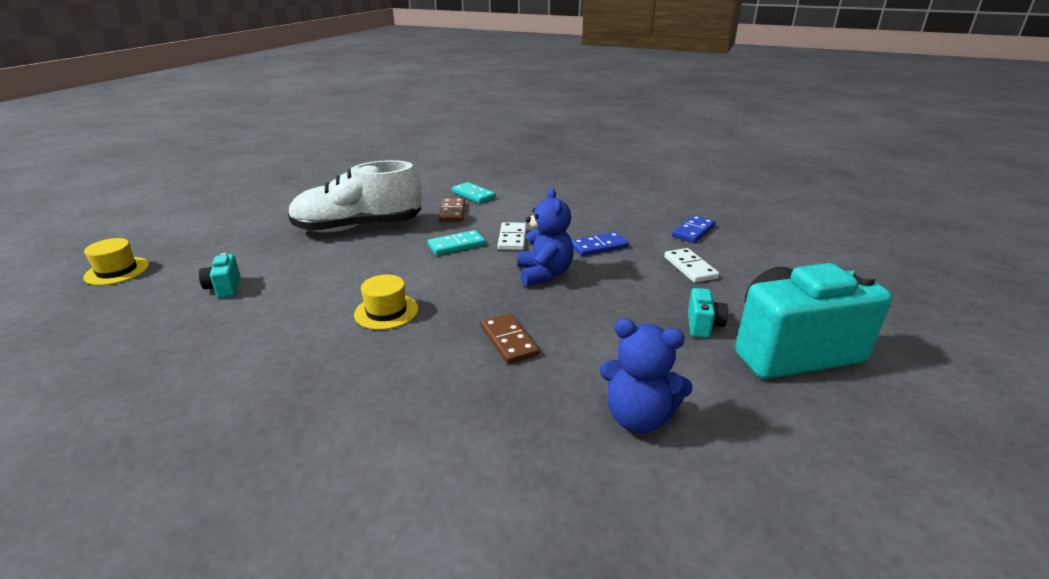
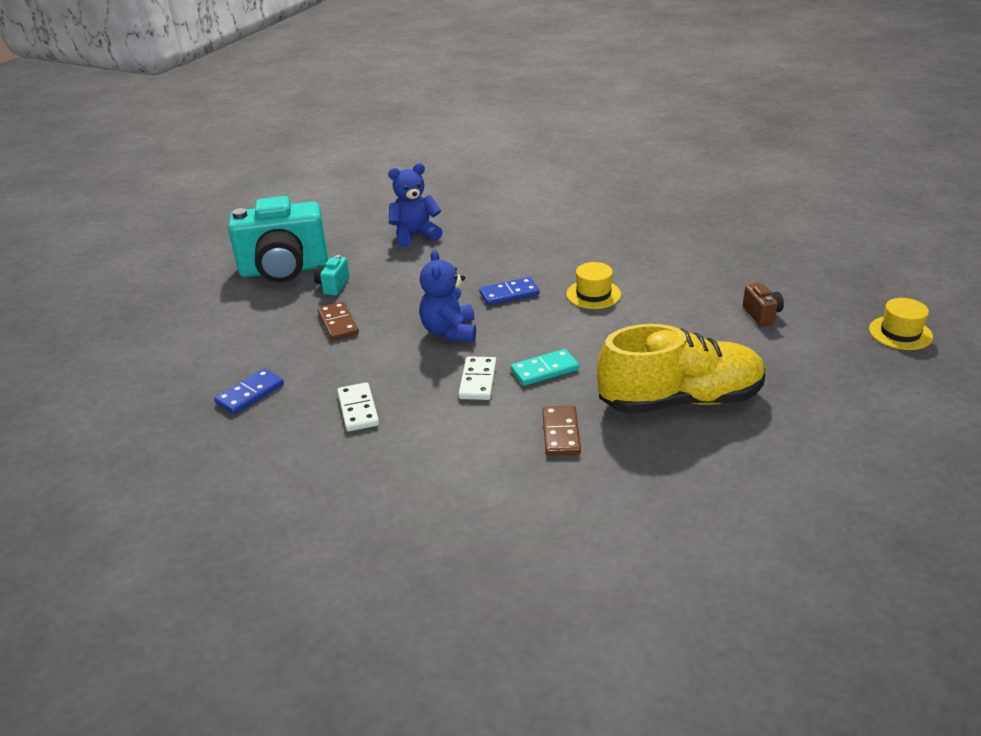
camera: 175 degrees left, 5 degrees up
(224, 288) = (761, 315): turquoise camera -> brown camera
(358, 227) = (680, 400): white shoe -> yellow shoe
(473, 195) = (534, 479): turquoise domino -> none
(508, 341) = (489, 274): brown domino -> brown domino (338, 323)
(599, 246) = (378, 368): blue domino -> blue domino (509, 294)
(638, 418) = (415, 235): blue teddy bear -> blue teddy bear turned 45 degrees counterclockwise
(690, 267) = (298, 340): white domino -> white domino (358, 409)

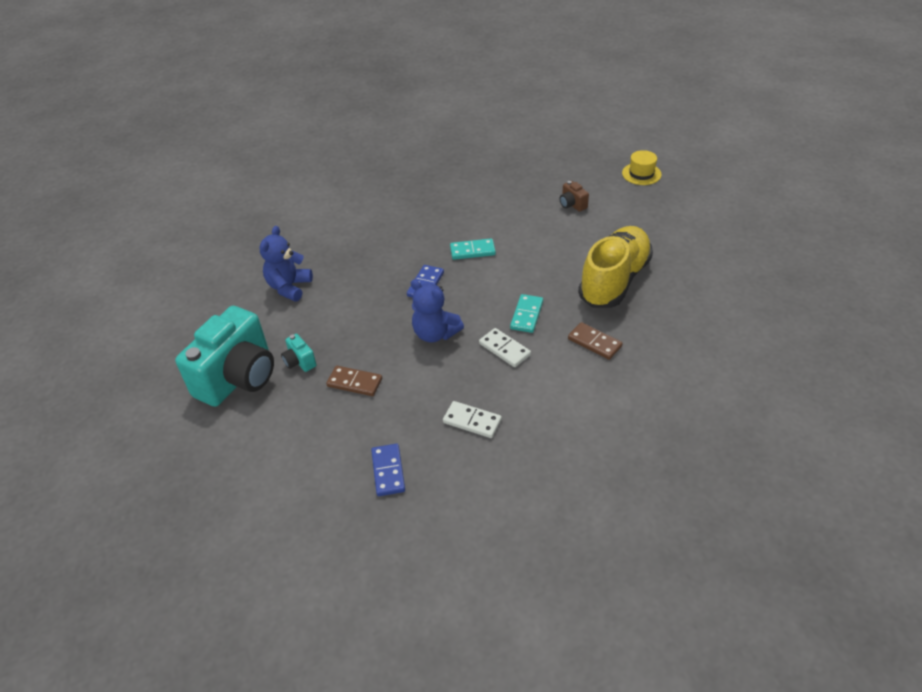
camera: 50 degrees left, 10 degrees up
(593, 294) = (472, 251): yellow hat -> turquoise domino
(761, 315) = (572, 205): brown camera -> brown camera turned 150 degrees counterclockwise

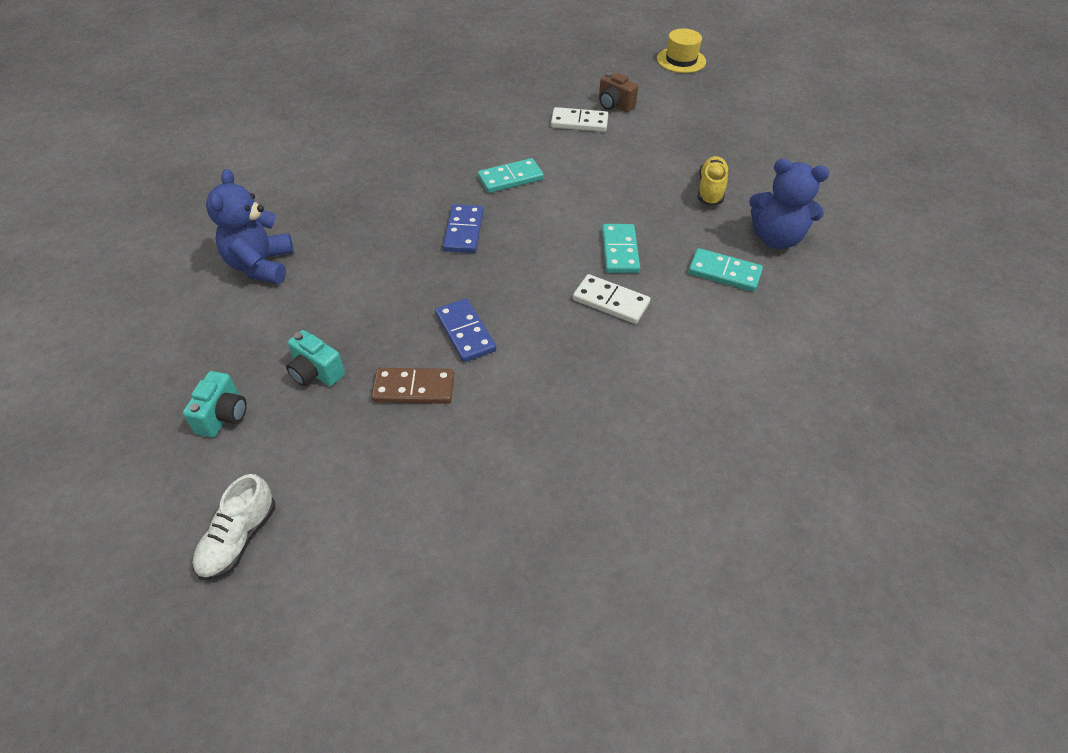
camera: 20 degrees left, 5 degrees up
(226, 450) = (239, 539): none -> white shoe
(238, 378) = (223, 416): turquoise camera -> turquoise camera, size x0.40
(388, 471) = (518, 515): blue domino -> blue domino (465, 332)
(435, 333) = (505, 296): blue teddy bear -> blue teddy bear (776, 238)
(472, 421) = (610, 412): white domino -> white domino (579, 122)
(594, 343) = (724, 273): brown domino -> turquoise domino
(614, 280) = (711, 190): yellow shoe -> yellow shoe, size x0.45

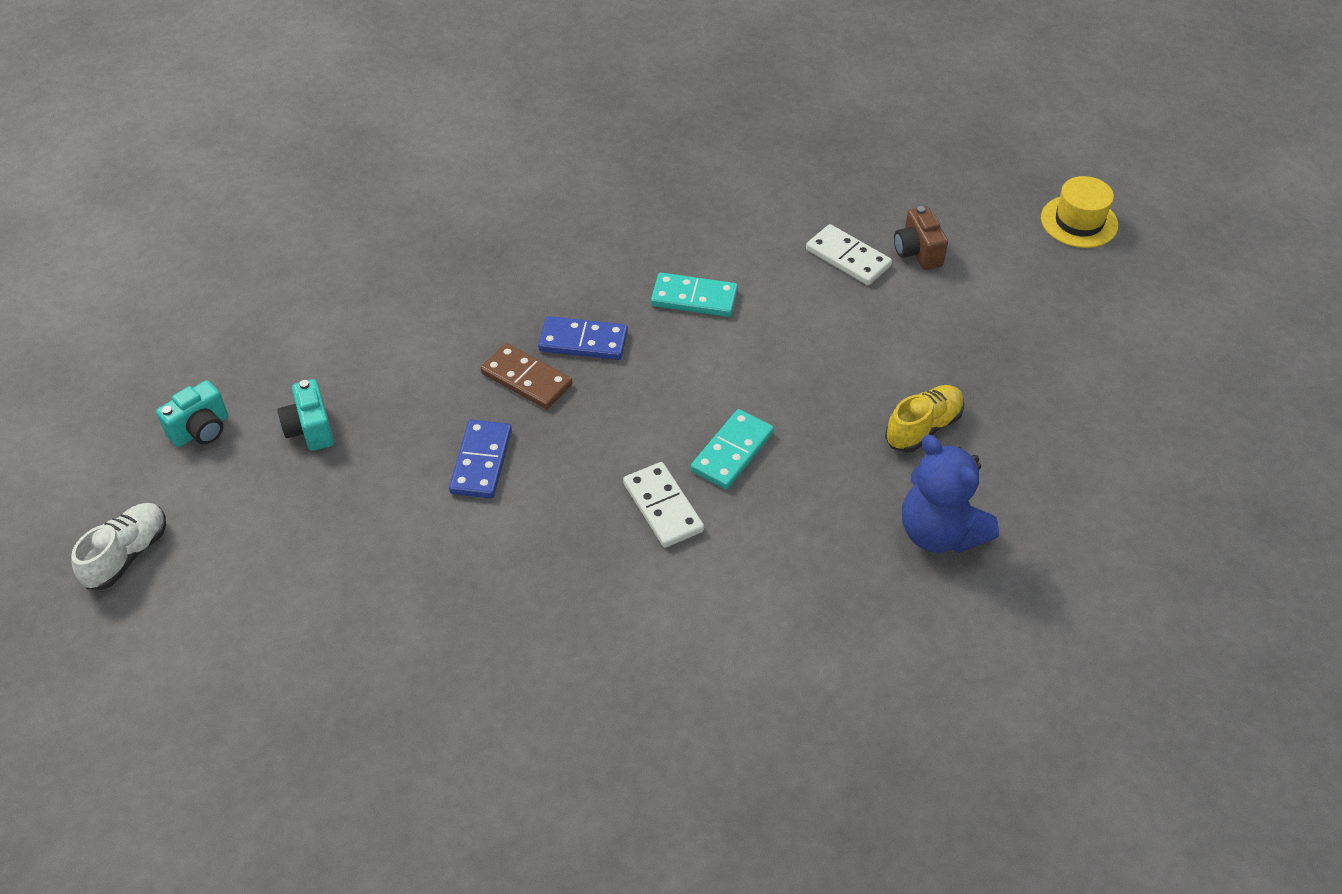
camera: 35 degrees right, 0 degrees up
(239, 539) = (127, 555): white shoe -> white shoe turned 150 degrees clockwise
(261, 265) = (353, 283): blue teddy bear -> none
(414, 388) = (382, 495): brown domino -> brown domino (526, 379)
(464, 231) = (583, 341): blue domino -> blue domino turned 60 degrees clockwise
(724, 273) = (828, 542): turquoise domino -> none

